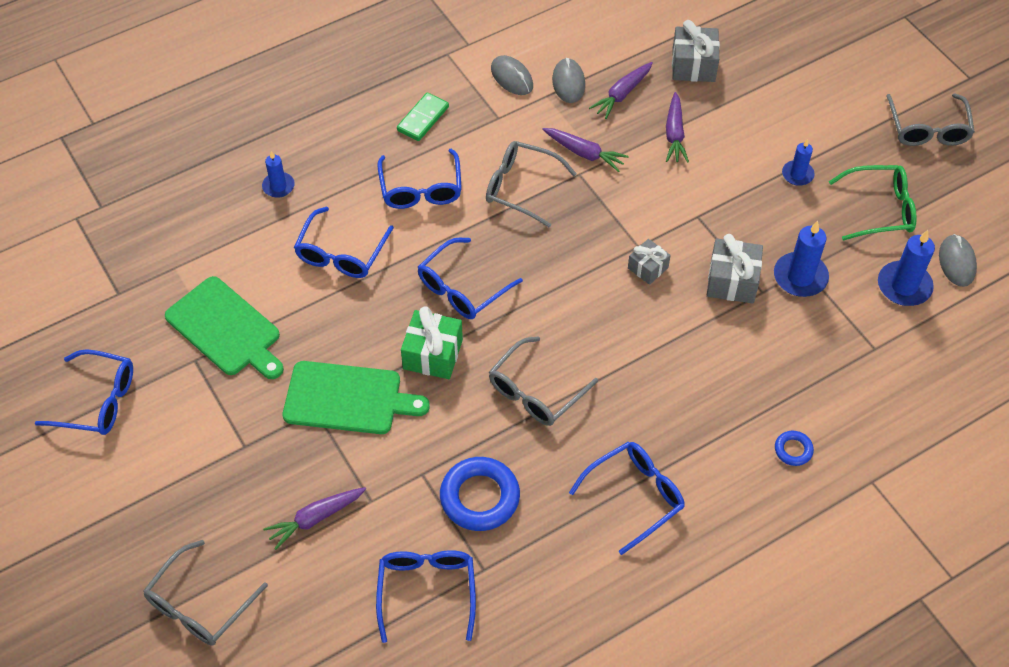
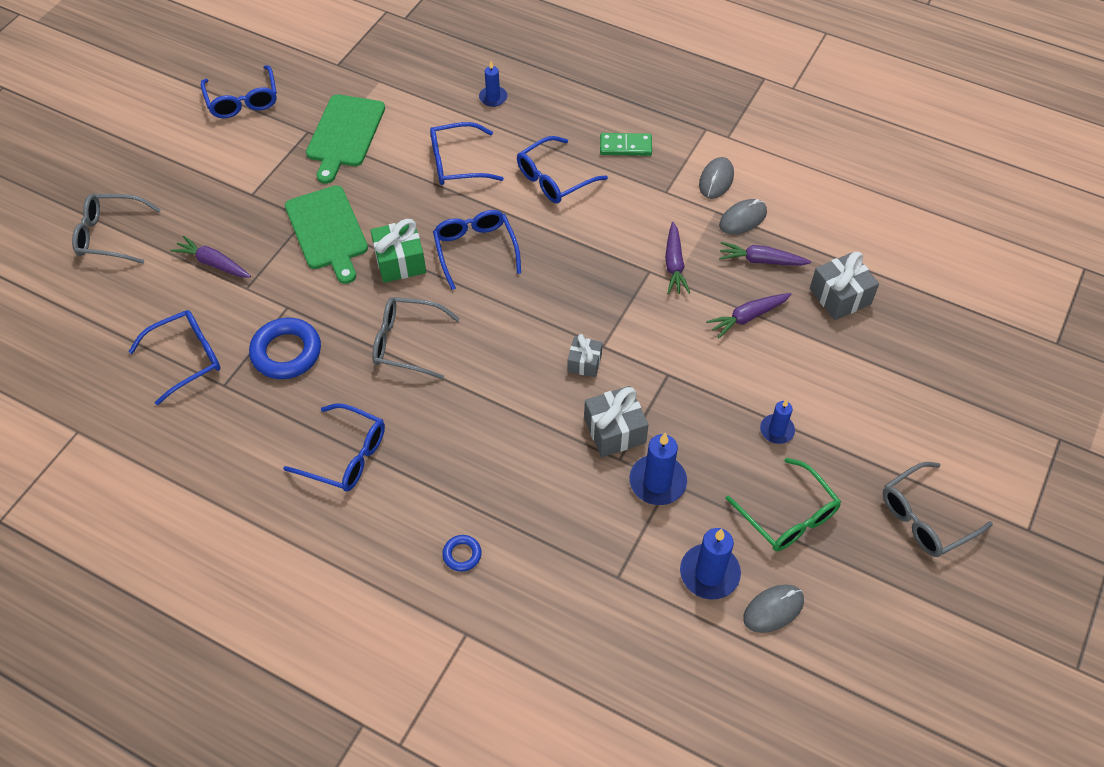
camera: 60 degrees right, 0 degrees up
(462, 288) = (475, 250): blue glasses -> blue glasses turned 60 degrees clockwise
(521, 187) = (604, 239): grey glasses -> none

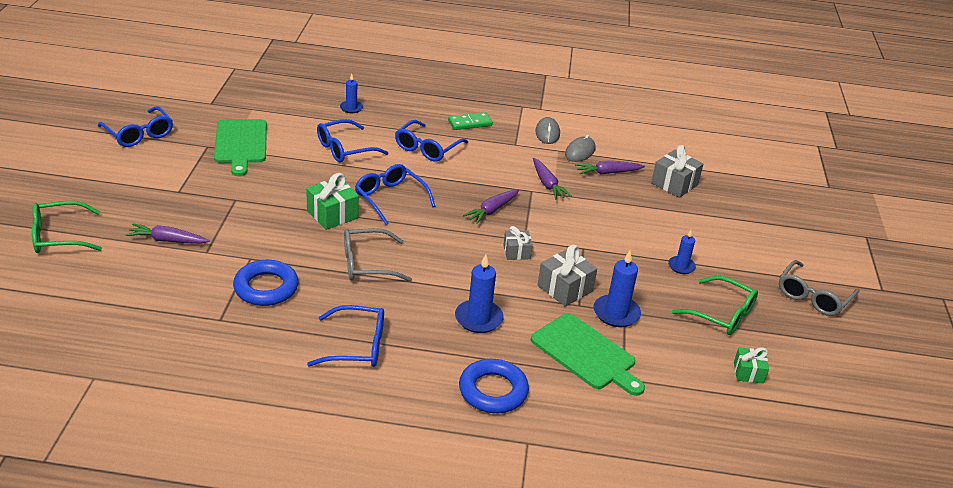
camera: 25 degrees left, 20 degrees down
(110, 235) = (58, 236): grey glasses -> green glasses
(187, 358) = (176, 307): blue glasses -> none
(327, 231) = (259, 205): green cutting board -> green cutting board (586, 354)
(462, 555) = (493, 391): blue ring -> blue ring, size x2.03
(709, 573) = (689, 361): blue candle -> blue candle (478, 318)
(747, 317) = (619, 206): purple carrot -> purple carrot (492, 210)
(773, 609) = (748, 372): grey mouse -> green gift

